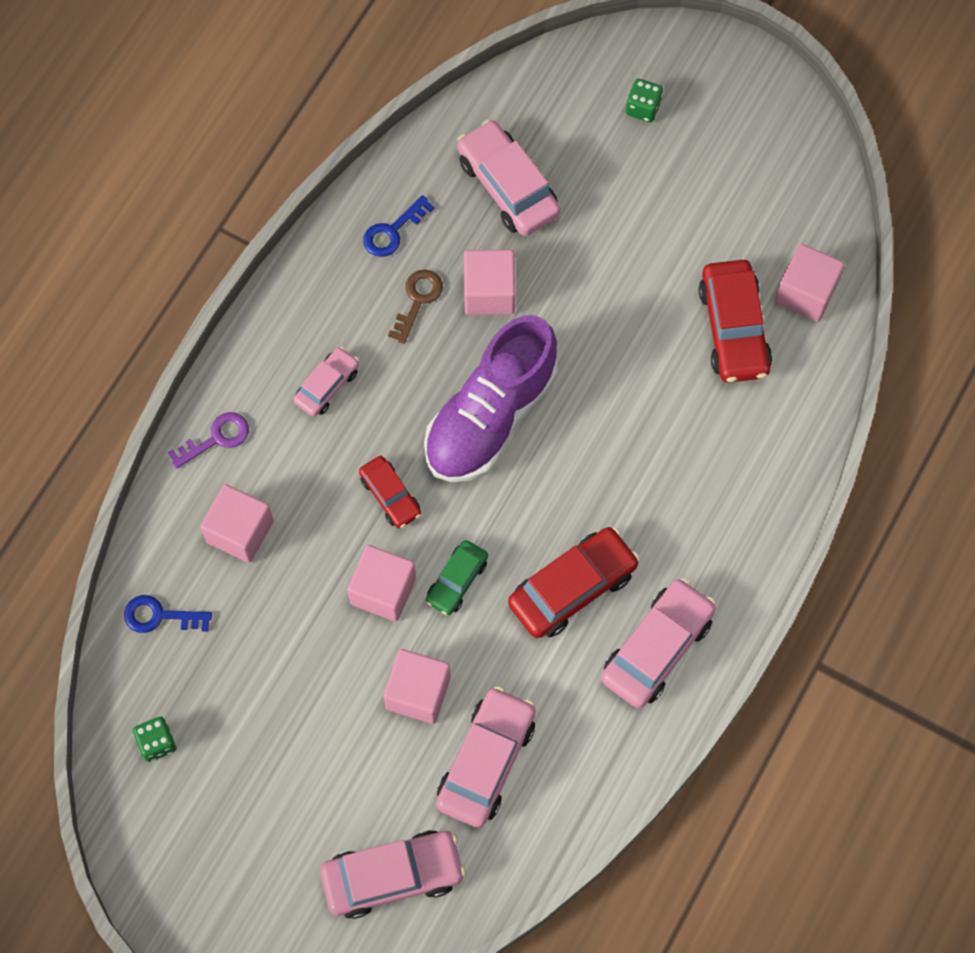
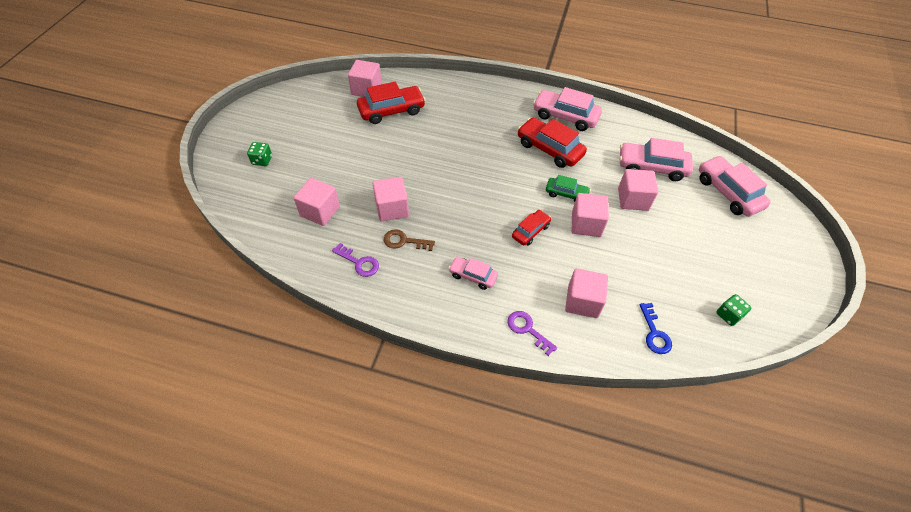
camera: 105 degrees left, 15 degrees down
(393, 231) = (359, 262): blue key -> purple key
(490, 416) = (468, 195): purple shoe -> none
(508, 186) = (320, 211): pink car -> pink cube

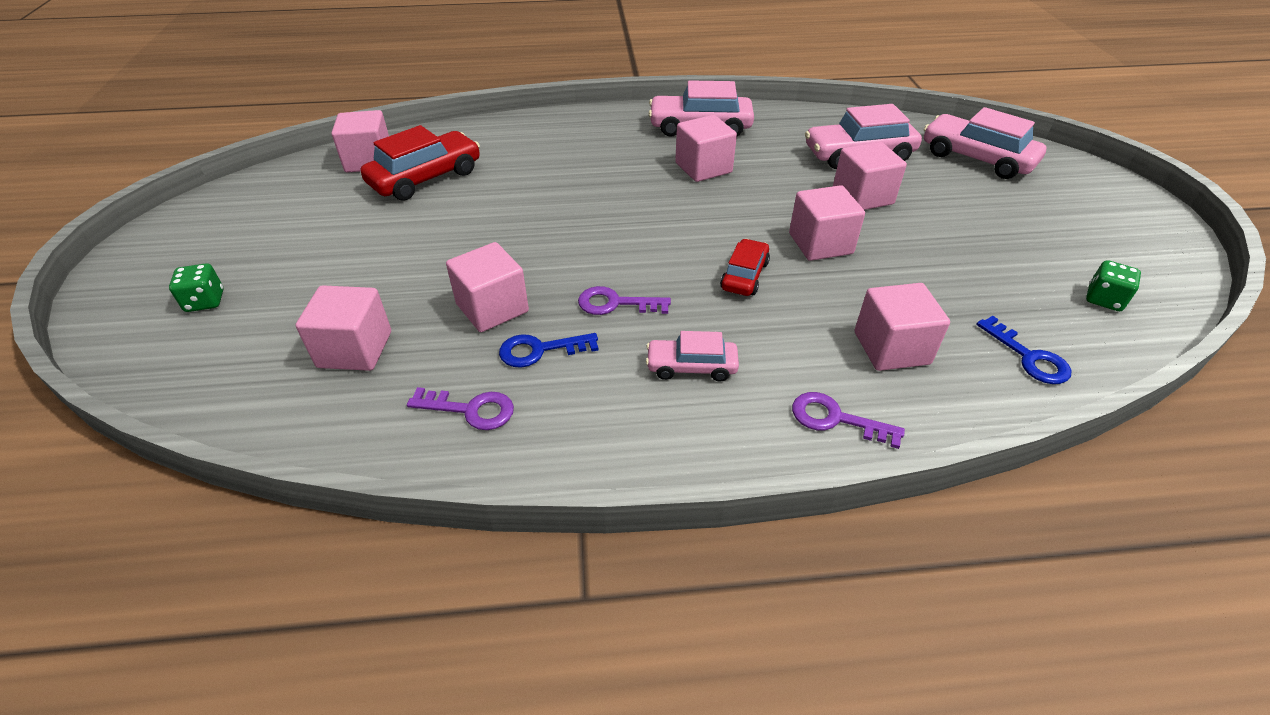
camera: 20 degrees left, 10 degrees down
(404, 241) = (540, 350): brown key -> blue key
(454, 226) = (616, 303): none -> purple key
(549, 149) = (703, 168): red car -> pink cube
(566, 194) = (765, 214): green car -> none

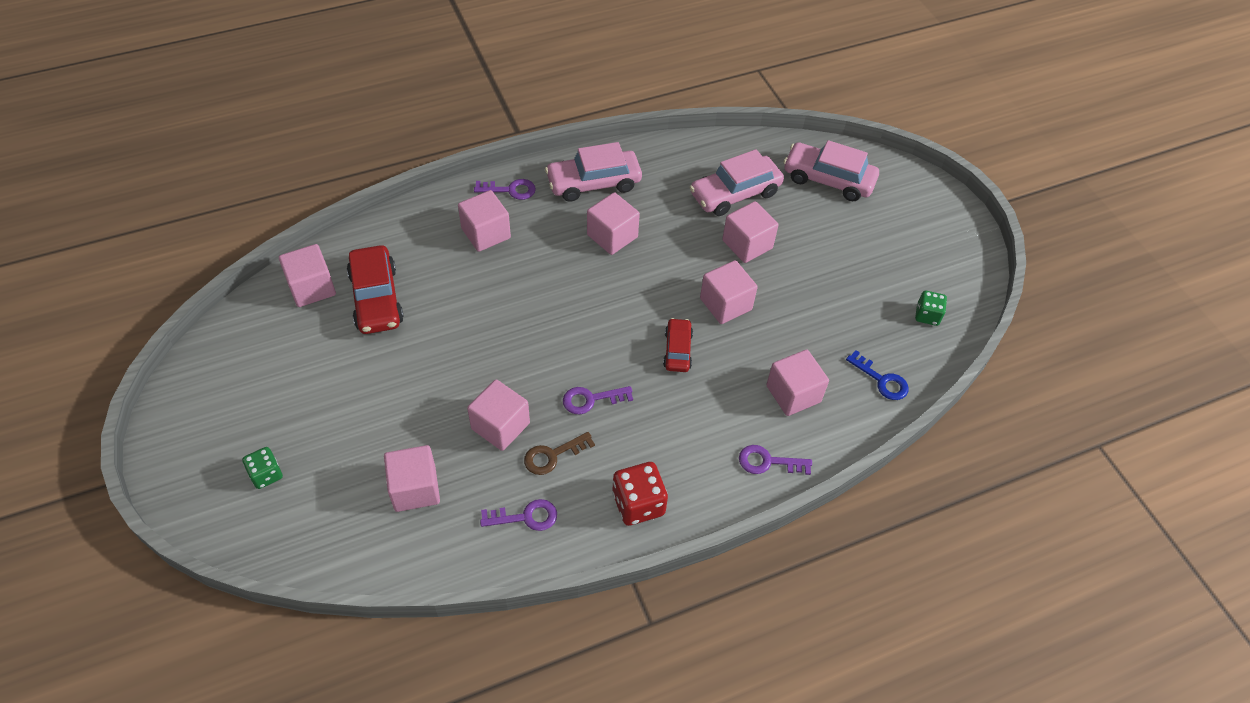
camera: 20 degrees left, 10 degrees up
(426, 178) = (376, 298): red car -> red car turned 135 degrees clockwise
(540, 350) = (553, 455): blue key -> brown key
(567, 147) = (486, 233): none -> pink cube
(610, 121) = (510, 190): none -> purple key
(629, 429) = (638, 504): none -> red dice
(691, 366) = (663, 443): pink car -> none

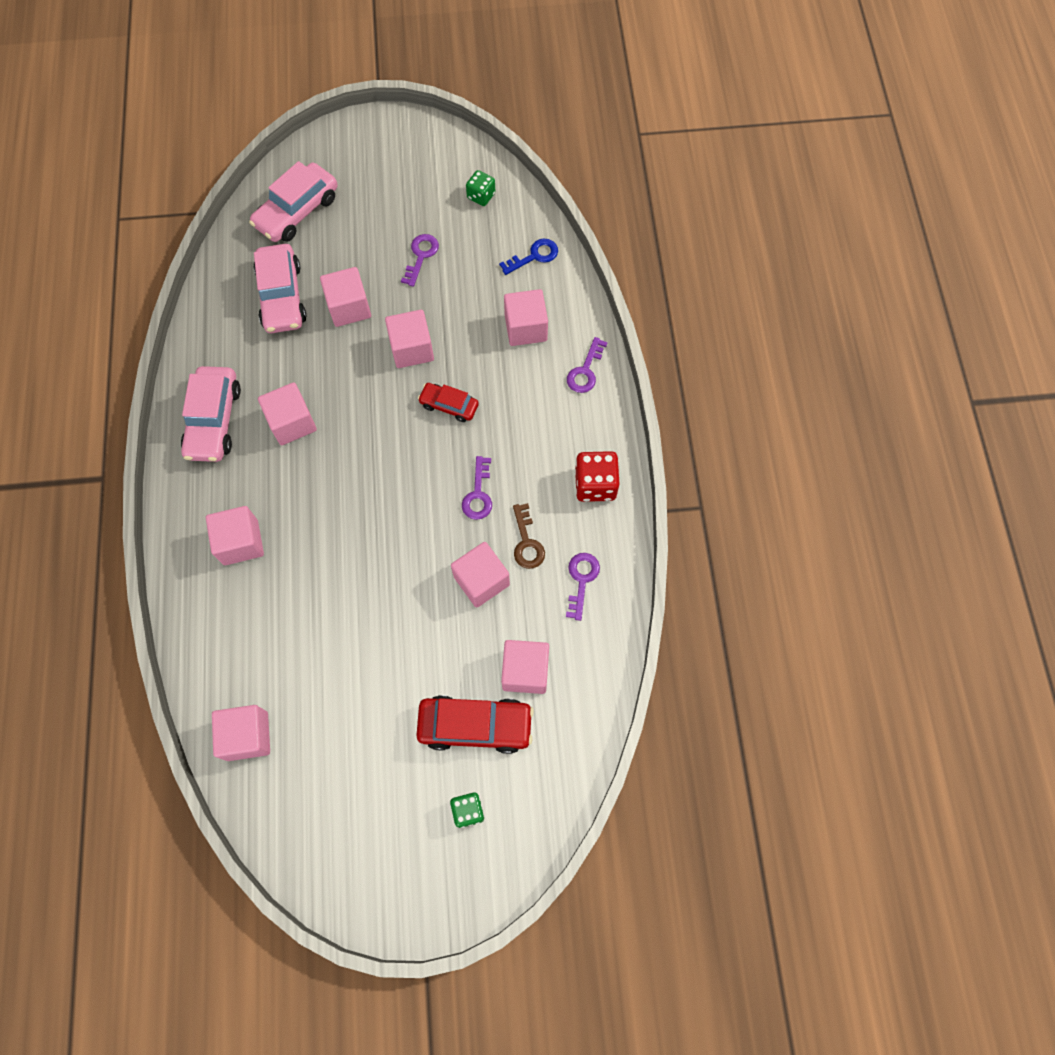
camera: 70 degrees left, 15 degrees up
(376, 298) = (287, 670): red car -> red car (475, 726)
(510, 190) = (190, 504): purple key -> purple key (421, 256)

